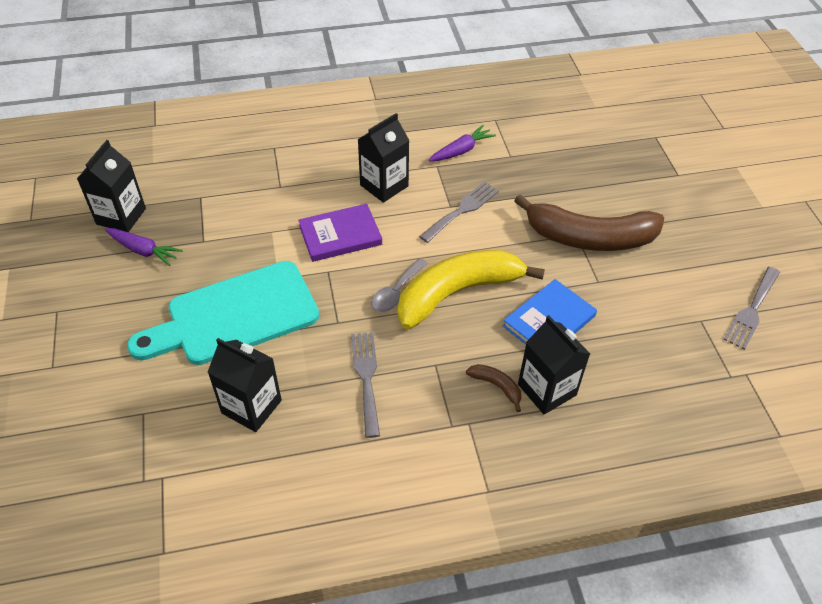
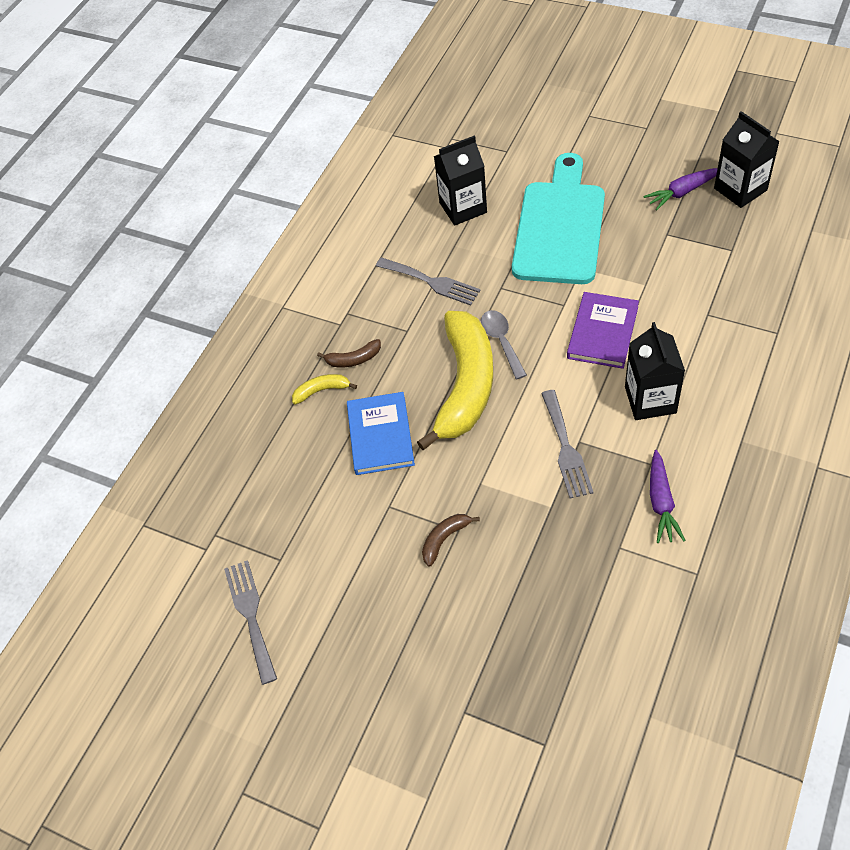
camera: 135 degrees right, 5 degrees up
(547, 389) = (322, 390): black carton -> yellow banana
(589, 238) = (444, 539): brown banana -> brown banana, size x0.40

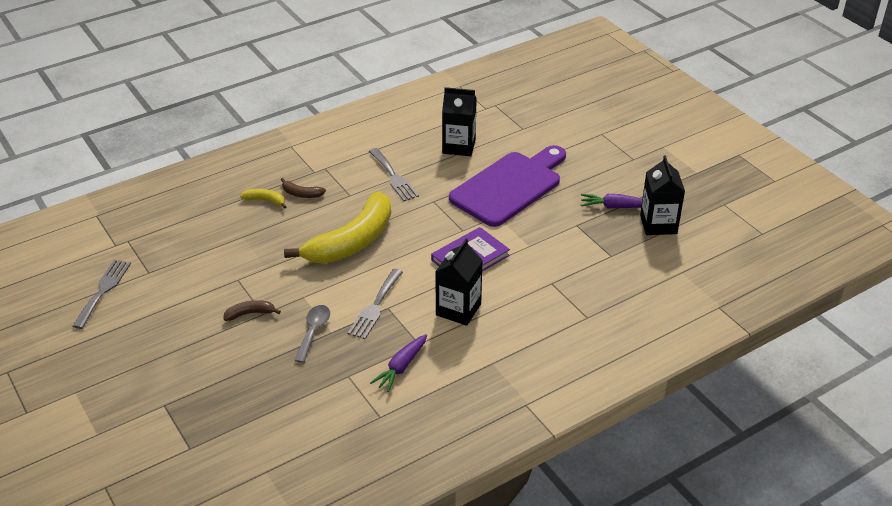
camera: 25 degrees right, 15 degrees down
(380, 435) = (273, 241): blue book -> none
(501, 341) = (400, 230): grey spoon -> grey spoon (313, 331)
(559, 226) = (509, 186): turquoise cutting board -> purple cutting board

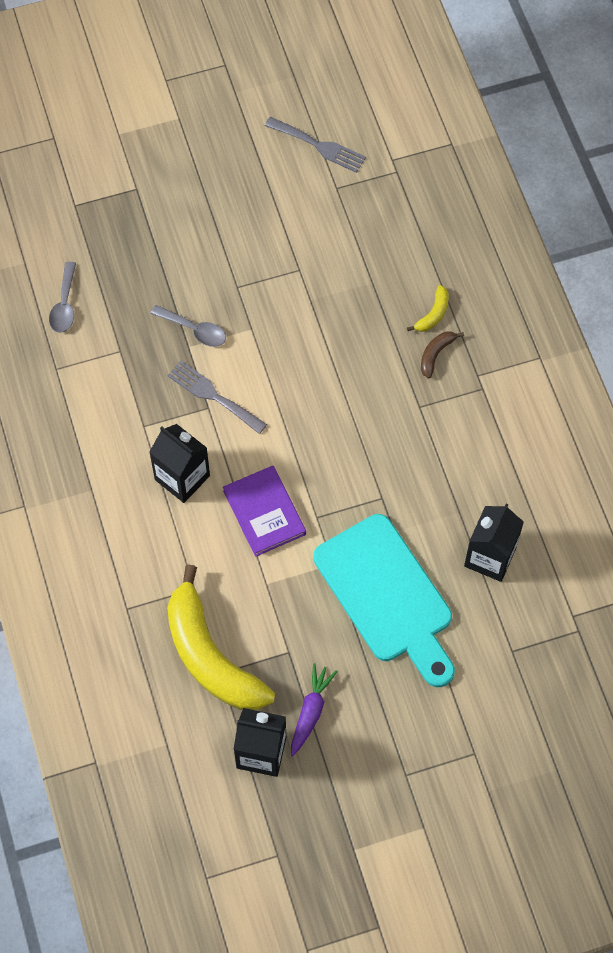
camera: 105 degrees right, 25 degrees up
(250, 313) = (240, 275): brown banana -> none
(308, 427) = (64, 305): none -> grey spoon
(352, 242) = (330, 393): yellow banana -> yellow banana (210, 656)
(394, 177) = (443, 463): grey fork -> none
(401, 367) = (115, 402): purple carrot -> none
(509, 186) = (387, 595): purple cutting board -> turquoise cutting board

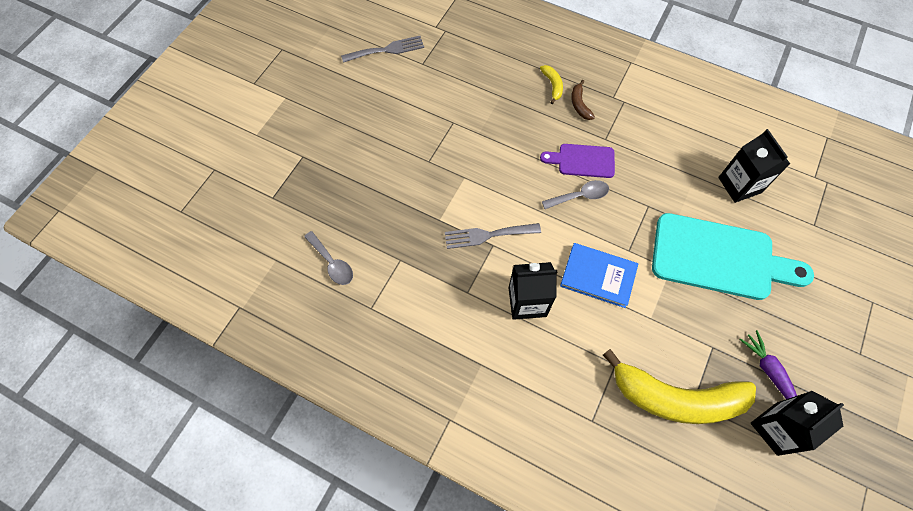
camera: 45 degrees left, 0 degrees up
(194, 330) = (432, 207): grey spoon -> grey spoon (580, 196)
(264, 512) = (598, 276): purple book -> blue book
(373, 407) = (582, 161): none -> purple cutting board

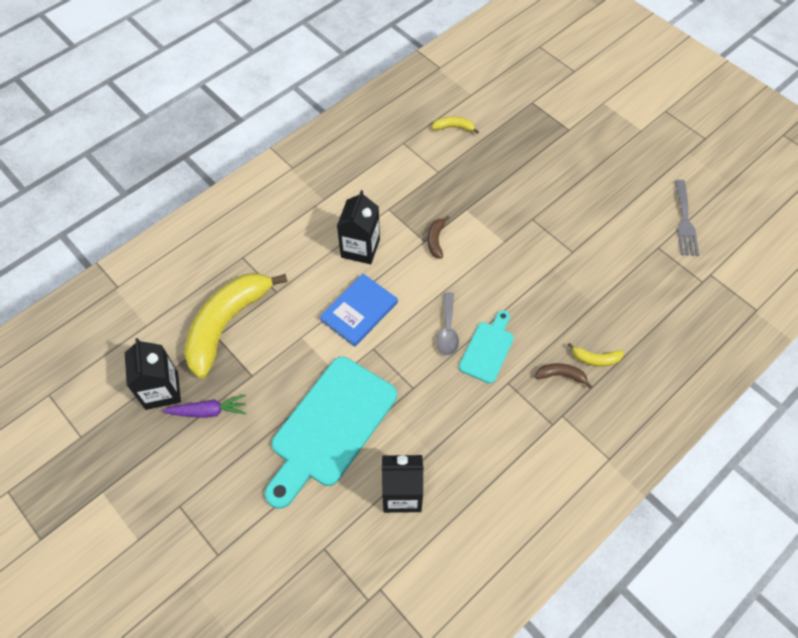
camera: 110 degrees right, 5 degrees down
(332, 263) = (454, 127): grey spoon -> yellow banana
(487, 235) = (436, 240): grey fork -> brown banana
(582, 161) = (488, 349): purple cutting board -> turquoise cutting board

